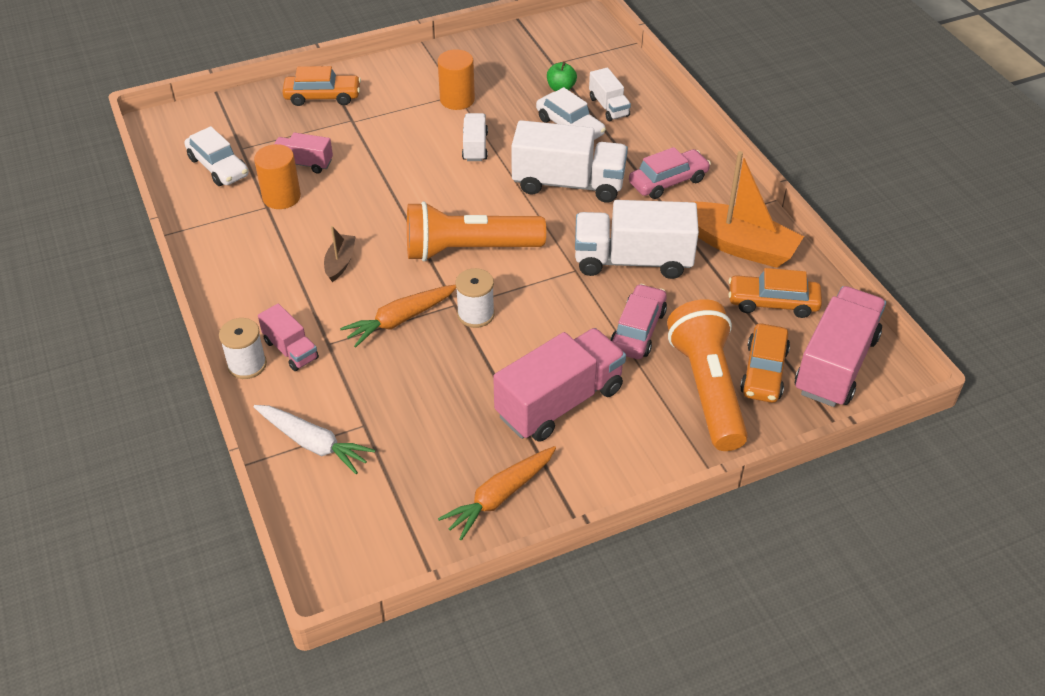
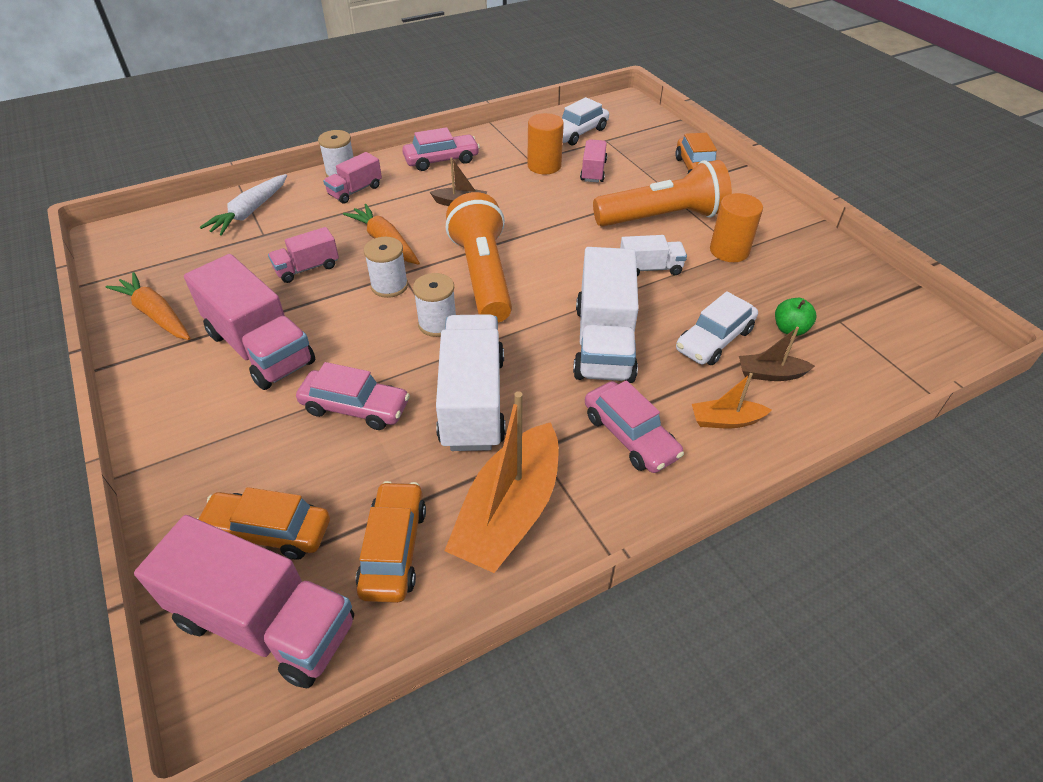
camera: 85 degrees right, 0 degrees up
(243, 277) = (441, 160): none -> pink car
(436, 379) = (307, 268): none -> pink truck
(535, 280) = (437, 324): none -> white spool
(608, 107) = (770, 374): white truck -> brown boat
(654, 135) = (726, 420): none -> orange boat
(707, 388) = (253, 470): orange flashlight -> orange flashlight (663, 217)

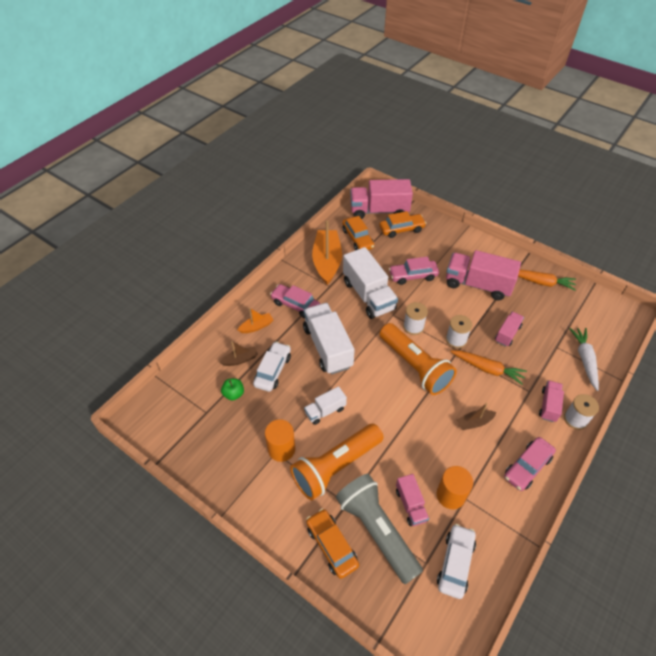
camera: 155 degrees right, 5 degrees up
(642, 167) = (376, 530): none -> grey flashlight

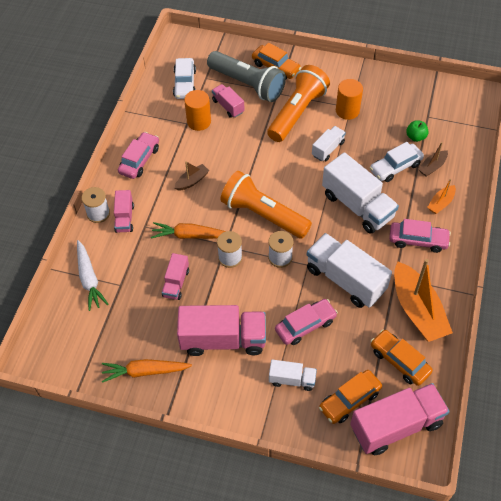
camera: 160 degrees right, 5 degrees up
(273, 370) = (395, 167): white car -> white car turned 60 degrees clockwise
(435, 249) = (292, 379): none -> white truck

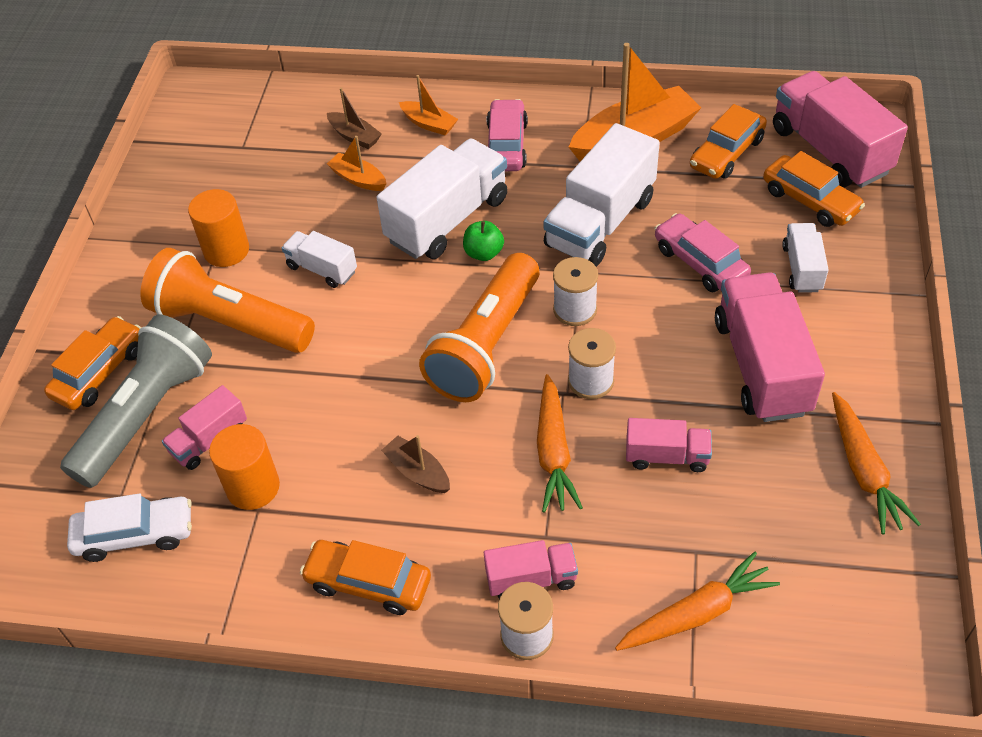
camera: 95 degrees left, 5 degrees down
(89, 279) = (697, 613): white carrot -> orange carrot
(139, 160) = (368, 583): pink car -> orange car
(395, 167) = (358, 179): white car -> orange boat
(415, 137) = (289, 158): green apple -> green apple (484, 253)

